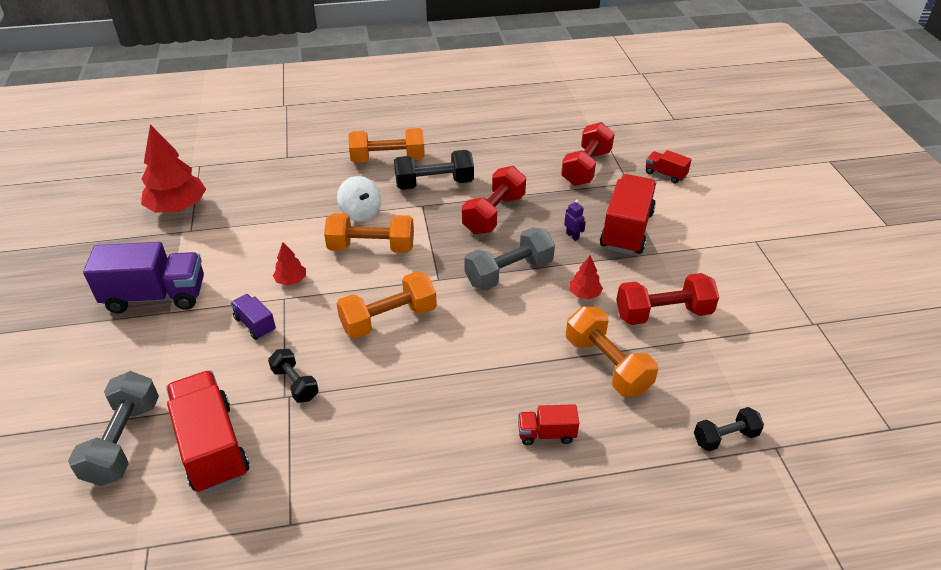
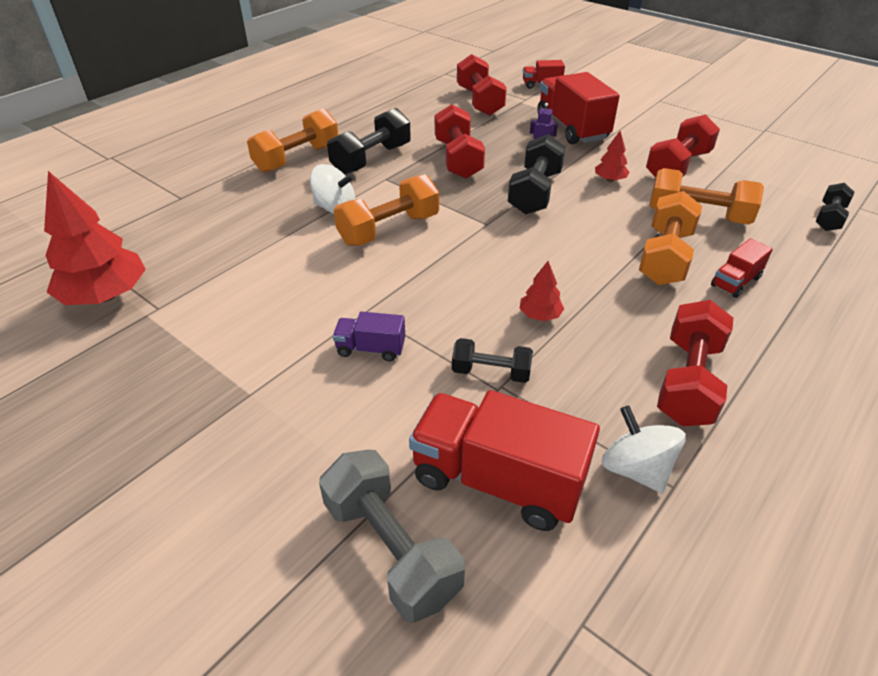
camera: 40 degrees left, 0 degrees up
(156, 296) = (208, 389): purple truck -> none
(286, 498) = (635, 469): none -> white spinning top
(291, 280) = (349, 293): red tree -> red tree (540, 315)
(388, 319) = (492, 274): orange dumbbell -> orange dumbbell (665, 257)
(397, 474) = (688, 381): none -> red dumbbell
(509, 273) = (535, 192): grey dumbbell -> black dumbbell

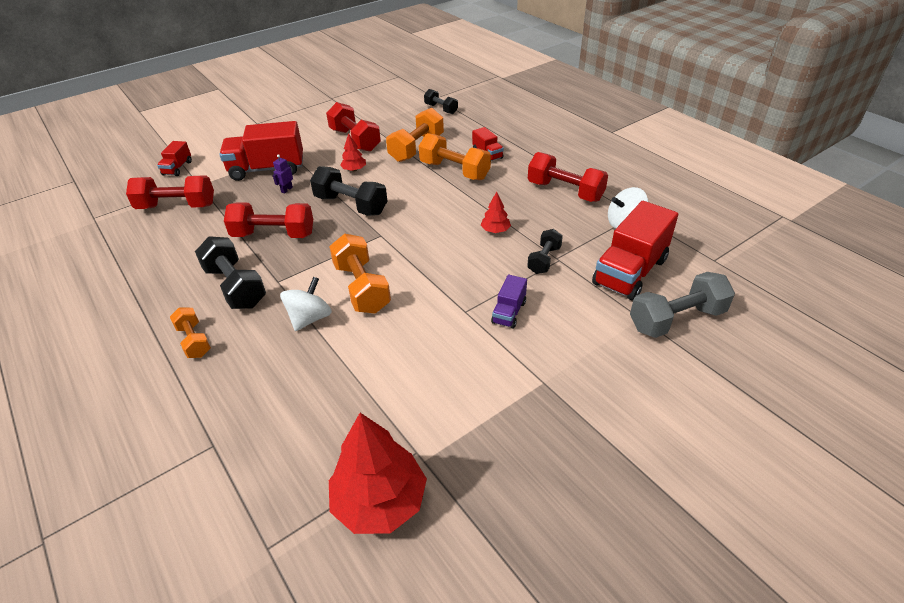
camera: 75 degrees left, 0 degrees up
(297, 159) = (194, 341): orange dumbbell -> orange dumbbell, size x0.60

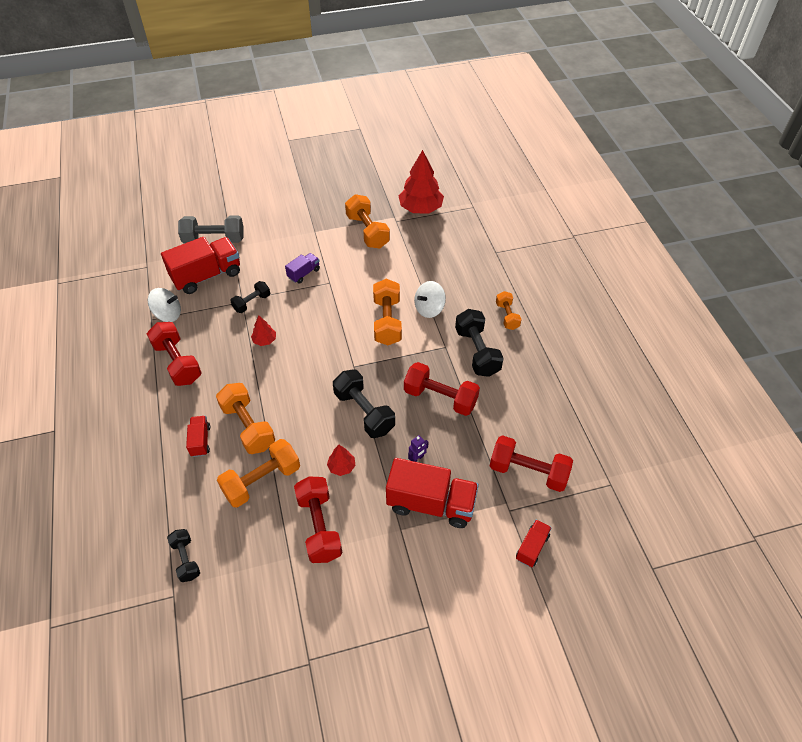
camera: 160 degrees left, 10 degrees up
(456, 412) = (367, 231): none -> orange dumbbell

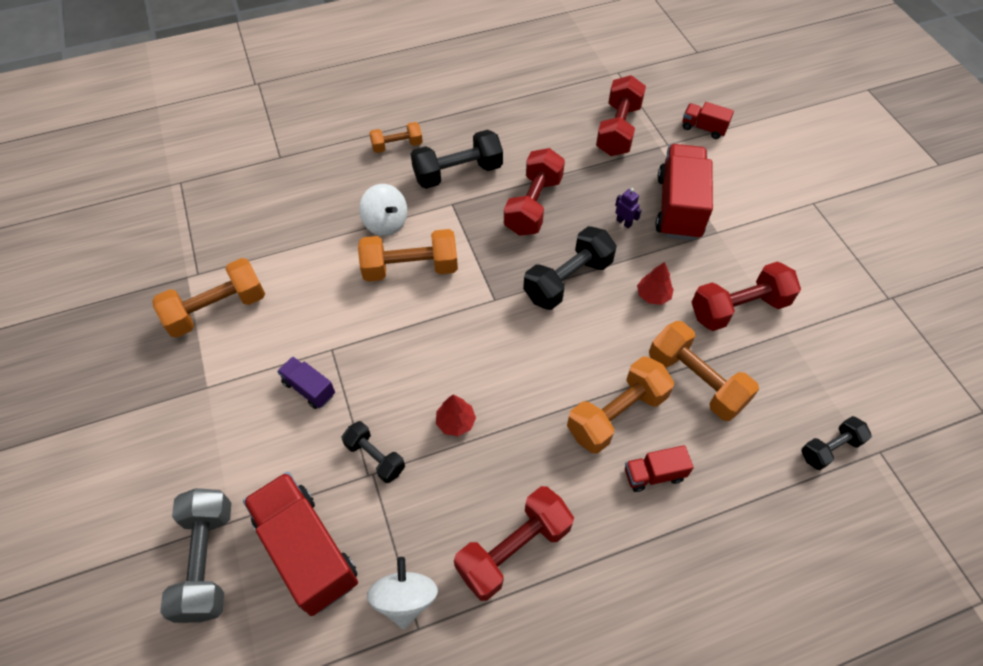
camera: 95 degrees left, 5 degrees up
(420, 208) = (172, 244): red tree -> none

